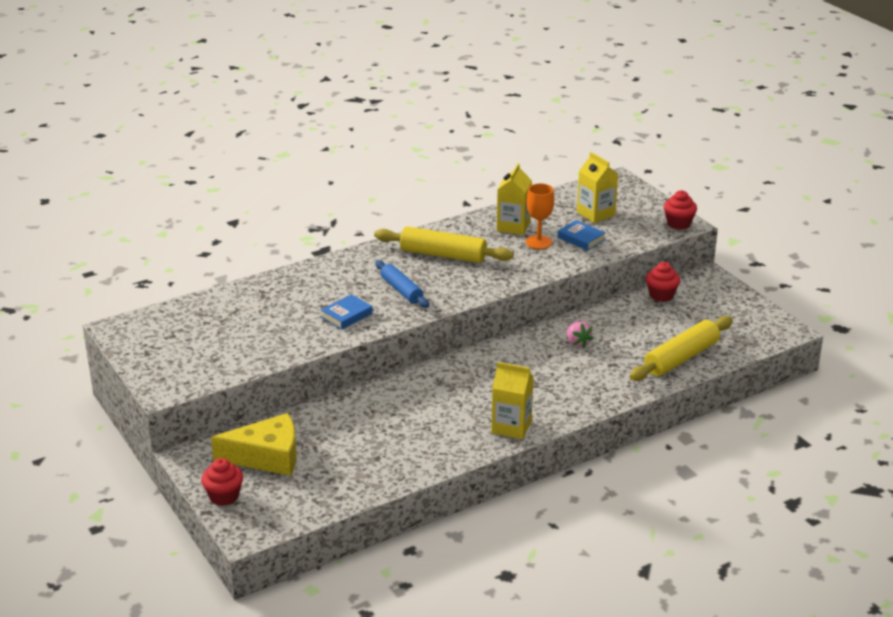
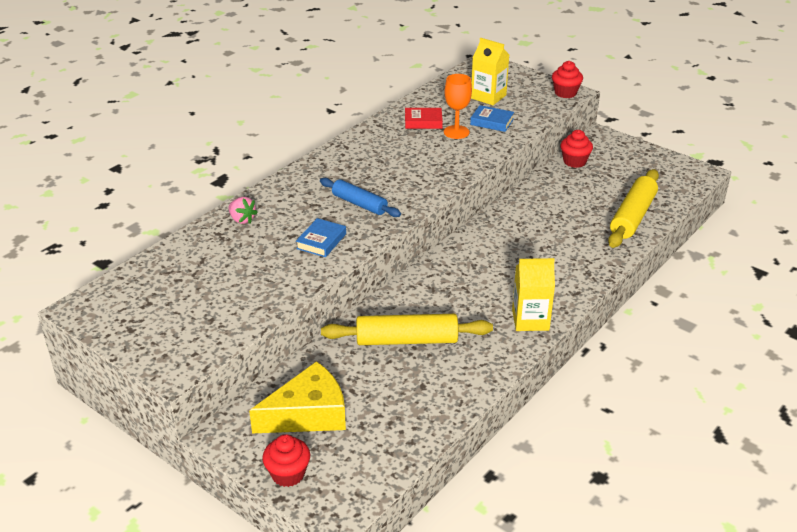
camera: 20 degrees left, 5 degrees up
(443, 255) = (376, 161): yellow rolling pin -> yellow rolling pin (407, 340)
(513, 226) = (423, 121): yellow carton -> red book
(577, 343) = (533, 221): pink strawberry -> pink strawberry (242, 219)

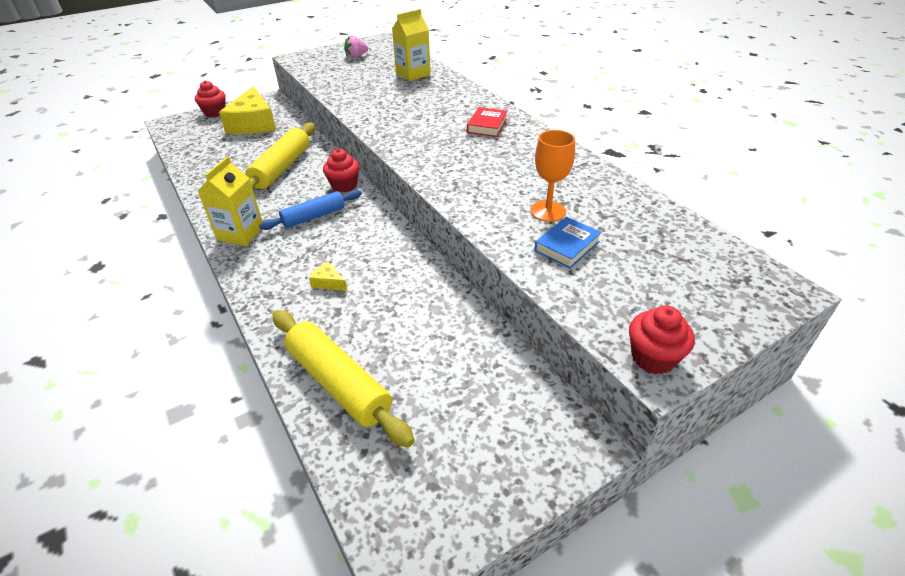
camera: 110 degrees right, 5 degrees up
(242, 219) = (442, 85): pink strawberry -> pink strawberry (356, 56)
(321, 241) = (386, 109): blue book -> none
(359, 204) = (430, 131): blue rolling pin -> blue rolling pin (314, 216)
(423, 121) = (584, 193): red book -> red book (487, 125)
(488, 97) = (648, 262): yellow carton -> yellow carton (413, 74)
(554, 248) = (328, 282): none -> yellow cheese
(574, 161) = (511, 372): red cupcake -> red cupcake (344, 185)

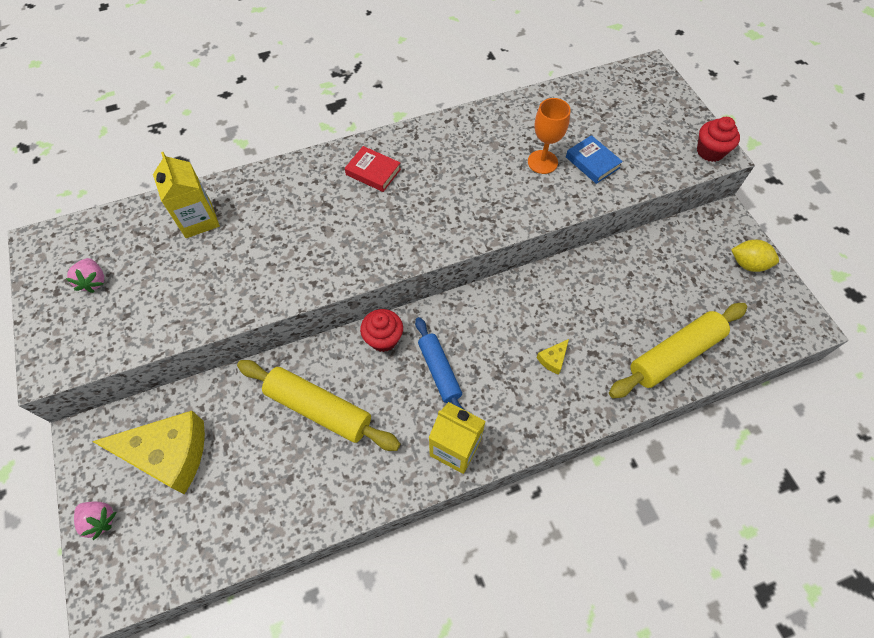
camera: 80 degrees left, 20 degrees up
(215, 113) = (100, 520): red cupcake -> pink strawberry
(503, 471) = (747, 264): none -> yellow lemon

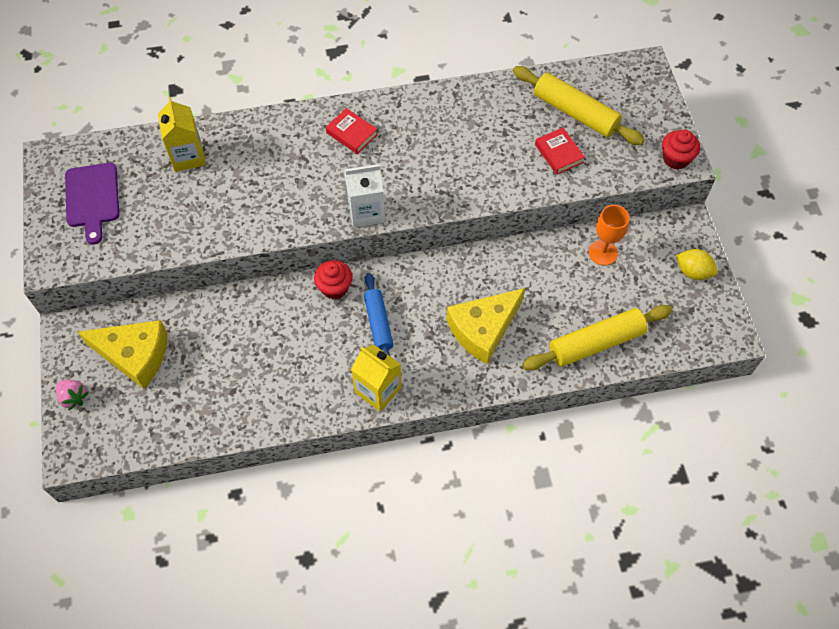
camera: 10 degrees right, 0 degrees up
(94, 281) = (92, 198): pink strawberry -> purple cutting board
(319, 409) = (267, 338): yellow rolling pin -> yellow rolling pin (575, 113)
(406, 251) = (366, 212): none -> white carton
(542, 162) = (511, 146): orange goblet -> orange goblet (603, 253)
(553, 359) = (483, 329): yellow cheese -> yellow cheese, size x2.49
(592, 162) = (559, 153): blue book -> red book

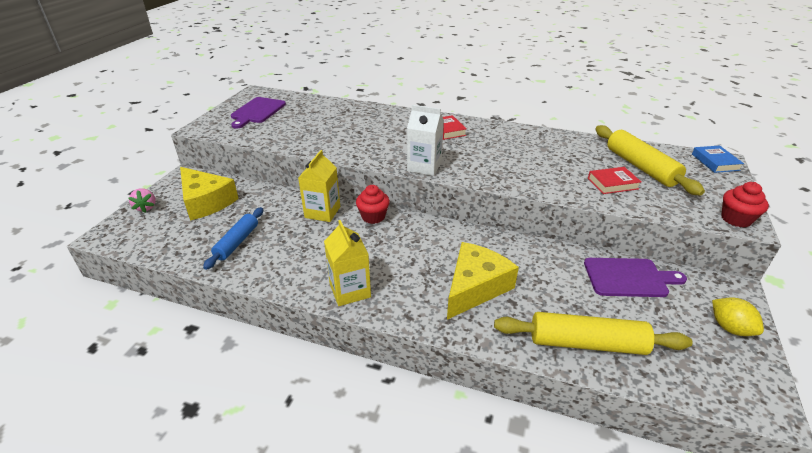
camera: 30 degrees right, 25 degrees down
(188, 156) = (331, 111): yellow carton -> yellow carton (322, 212)
(378, 324) = (388, 249): blue rolling pin -> blue rolling pin (237, 242)
(483, 329) = (475, 287): yellow cheese -> yellow cheese turned 135 degrees clockwise
(559, 153) = (612, 183): red book -> red book turned 75 degrees clockwise
(603, 253) = (628, 277): orange goblet -> purple cutting board
(639, 72) = (715, 162): none -> blue book

